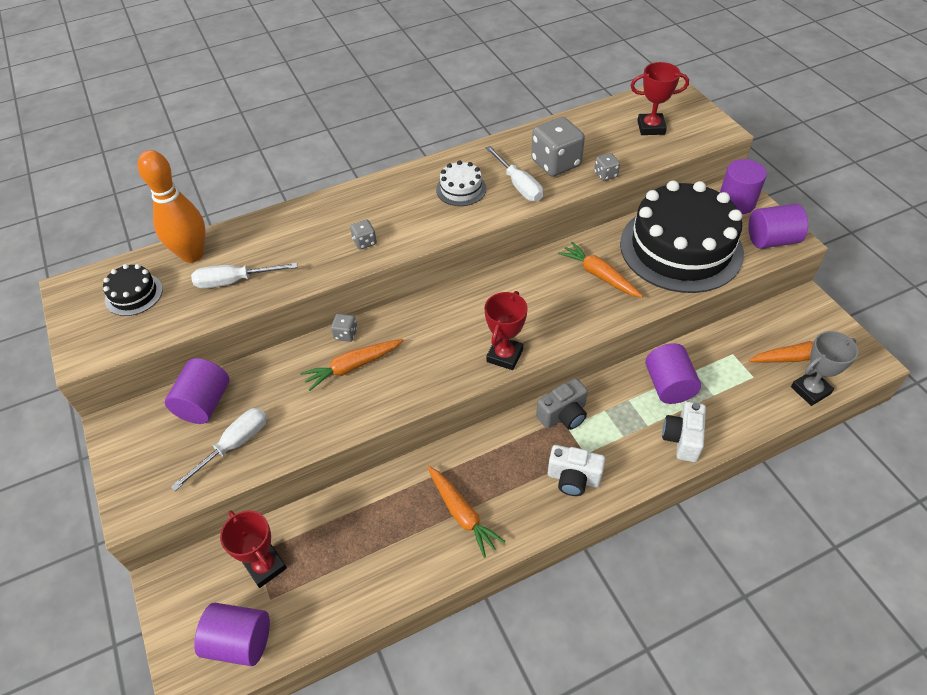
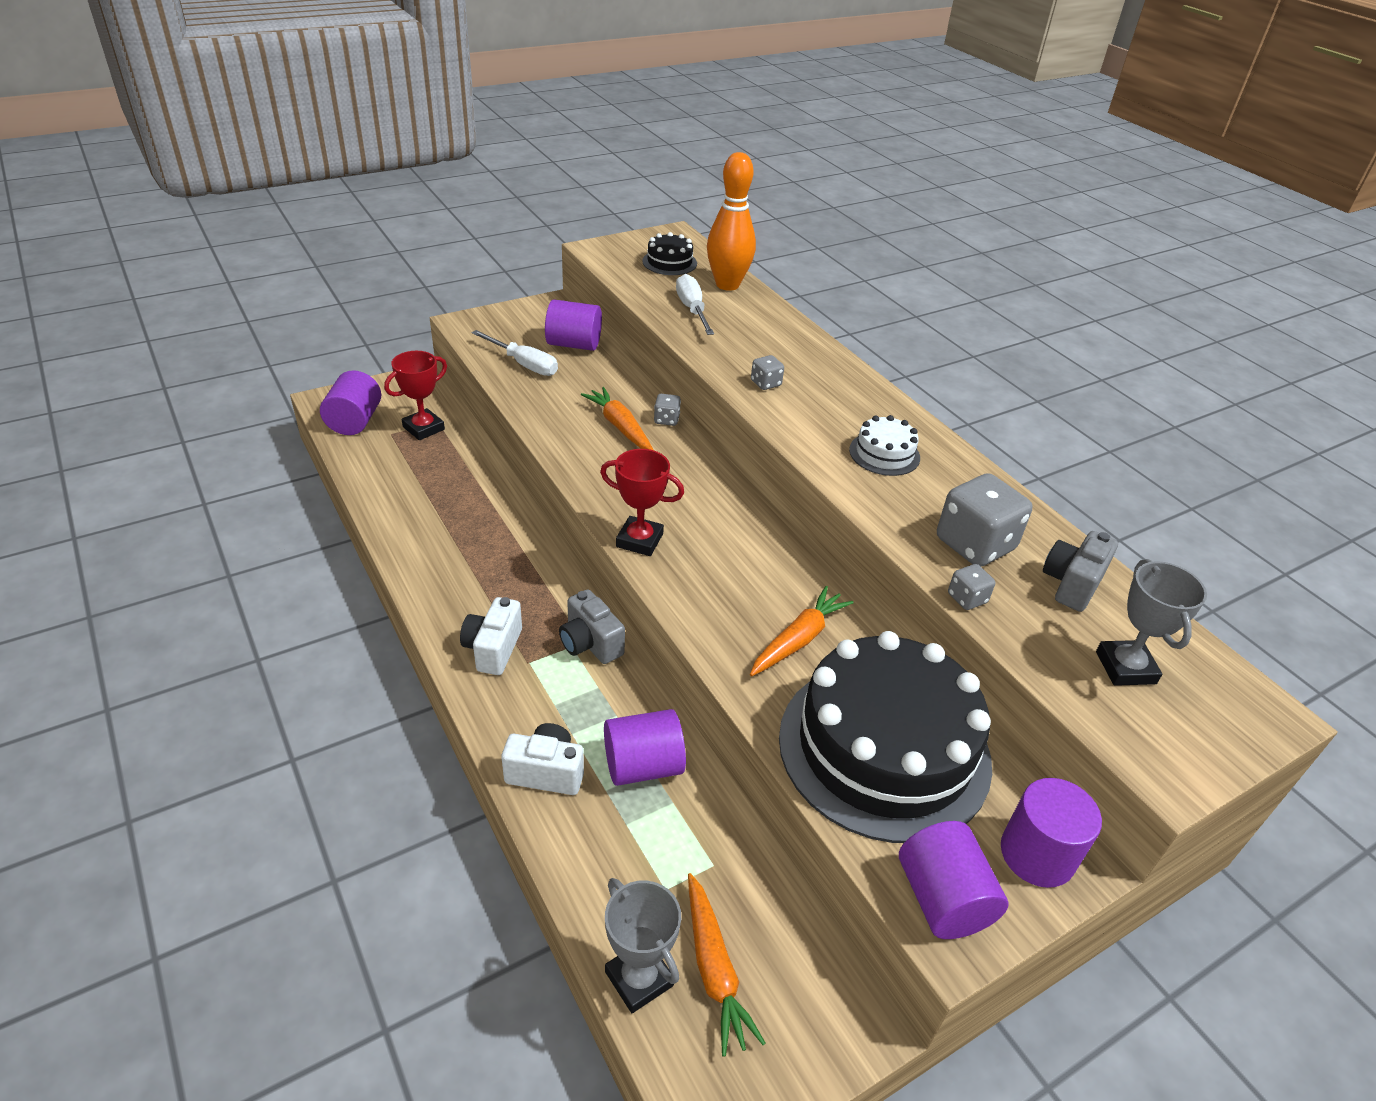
camera: 80 degrees right, 10 degrees down
(462, 514) = (458, 553): orange carrot -> none
(518, 185) = (909, 505): white screwdriver -> none
(587, 132) = (1071, 584): none -> grey camera
(651, 127) = (1125, 667): red trophy -> grey trophy

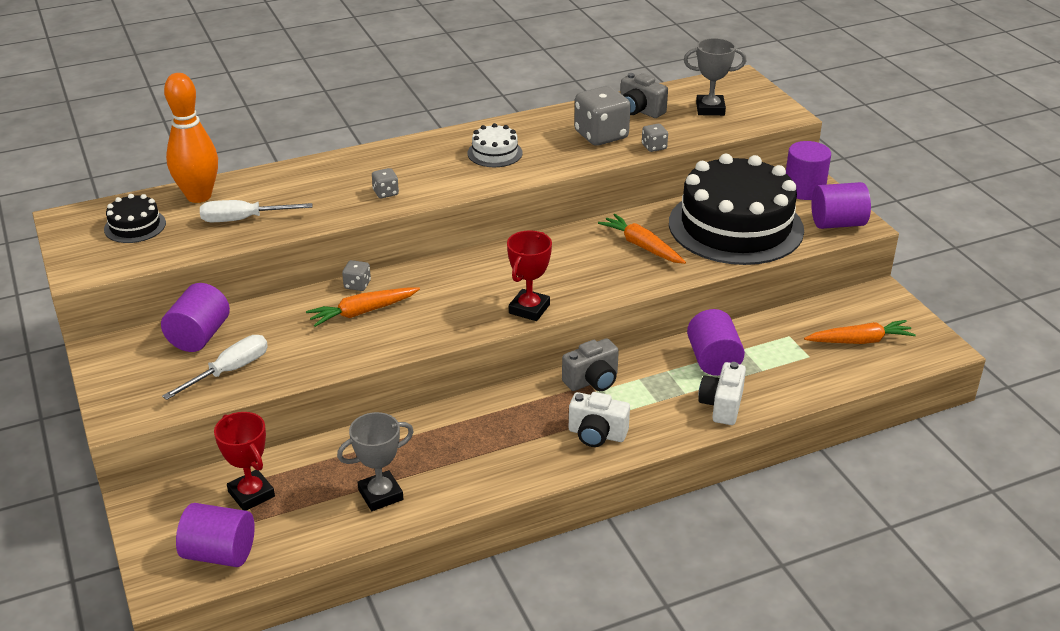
camera: 80 degrees left, 5 degrees down
(639, 978) = (870, 370): grey trophy -> grey trophy (380, 495)

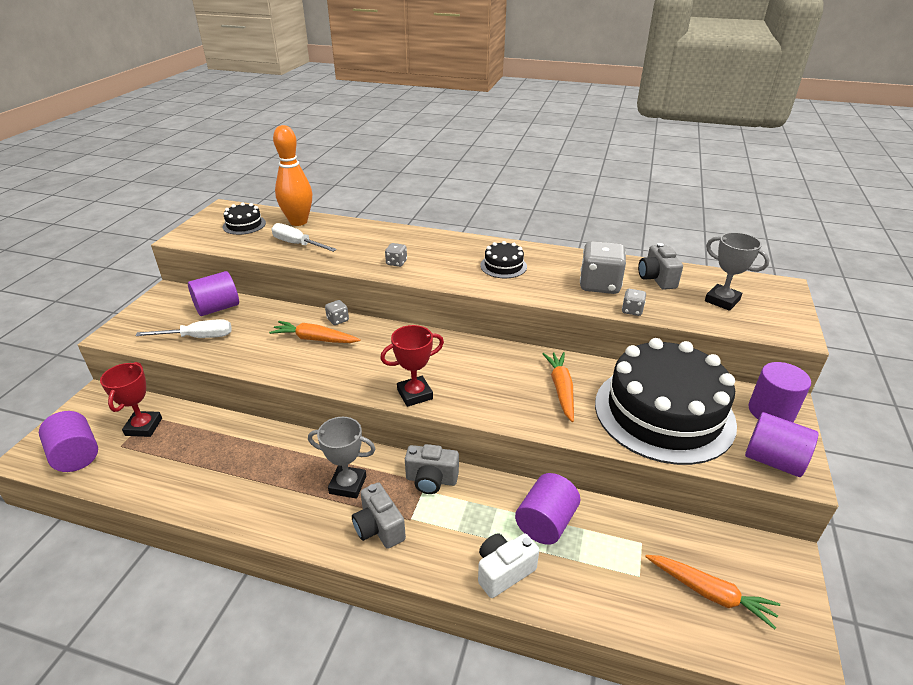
camera: 40 degrees right, 0 degrees up
(380, 495) = (197, 476): grey trophy -> grey trophy (348, 485)
(495, 153) = (503, 266): white cake -> black cake
(596, 434) = (379, 528): white camera -> grey camera

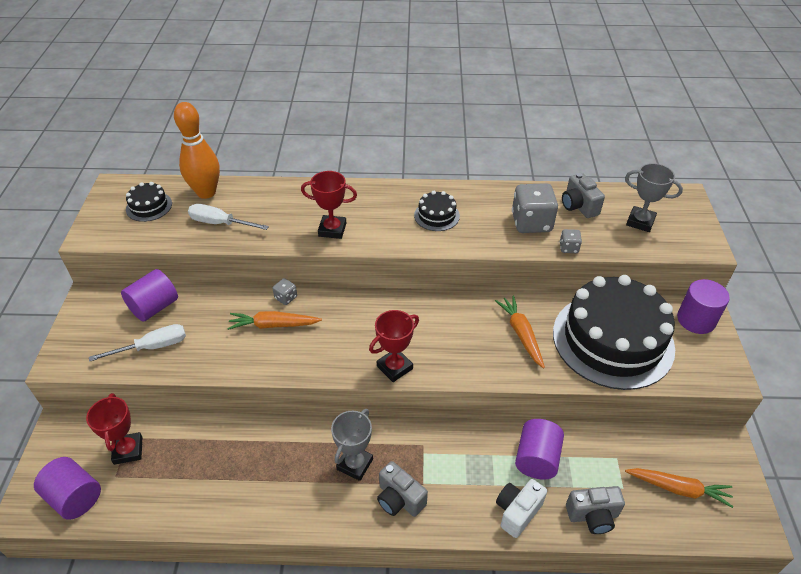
camera: 15 degrees left, 10 degrees up
(348, 485) = (355, 464): grey trophy -> grey trophy turned 60 degrees counterclockwise
(396, 262) = (332, 230): grey dice -> red trophy
(431, 480) = (427, 442): grey camera -> grey camera (592, 516)
(773, 460) = (708, 368): purple cylinder -> none

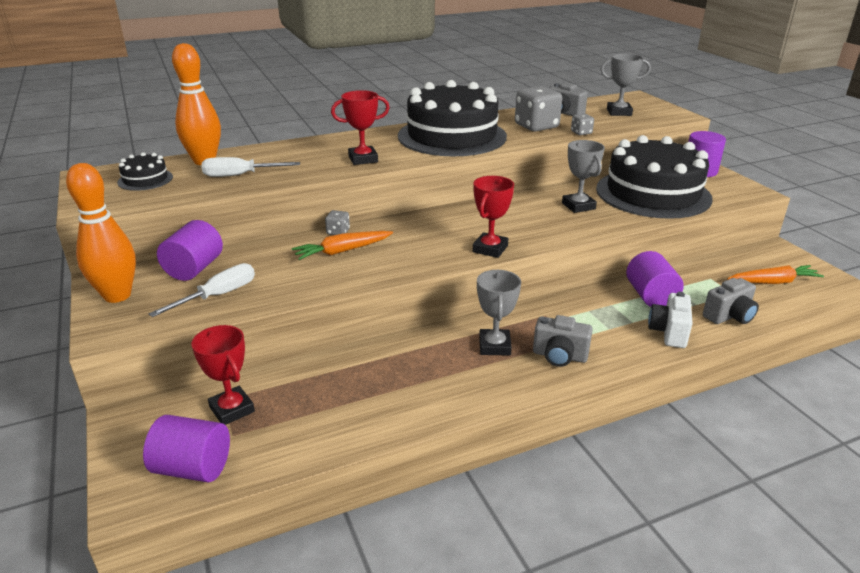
camera: 25 degrees left, 15 degrees down
(88, 320) = (117, 295): none -> orange bowling pin
(436, 215) = (452, 136): black cake -> black cake, size x2.41
(521, 334) = (578, 206): orange carrot -> grey trophy

